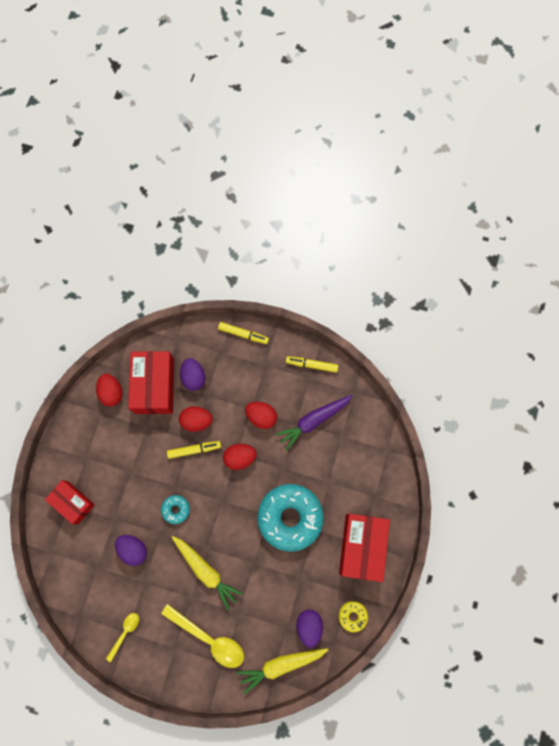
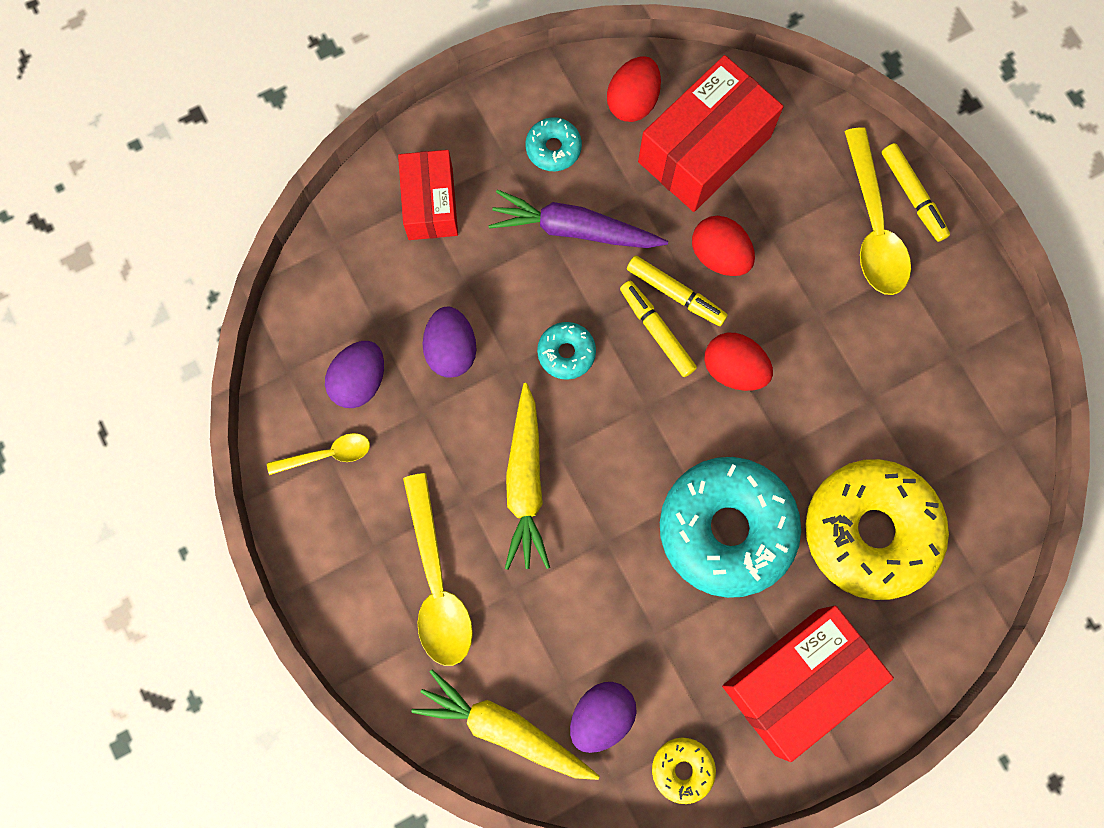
camera: 45 degrees right, 0 degrees up
(99, 438) = (553, 148): none -> turquoise donut
(193, 377) = (775, 189): purple egg -> purple egg (359, 381)
(240, 359) = (873, 227): none -> yellow spoon
(261, 416) = (824, 341): red egg -> none
(311, 365) = (978, 337): yellow marker -> yellow marker (656, 331)
(313, 421) = (900, 423): purple carrot -> purple carrot (574, 229)
(338, 470) = (870, 531): none -> yellow donut

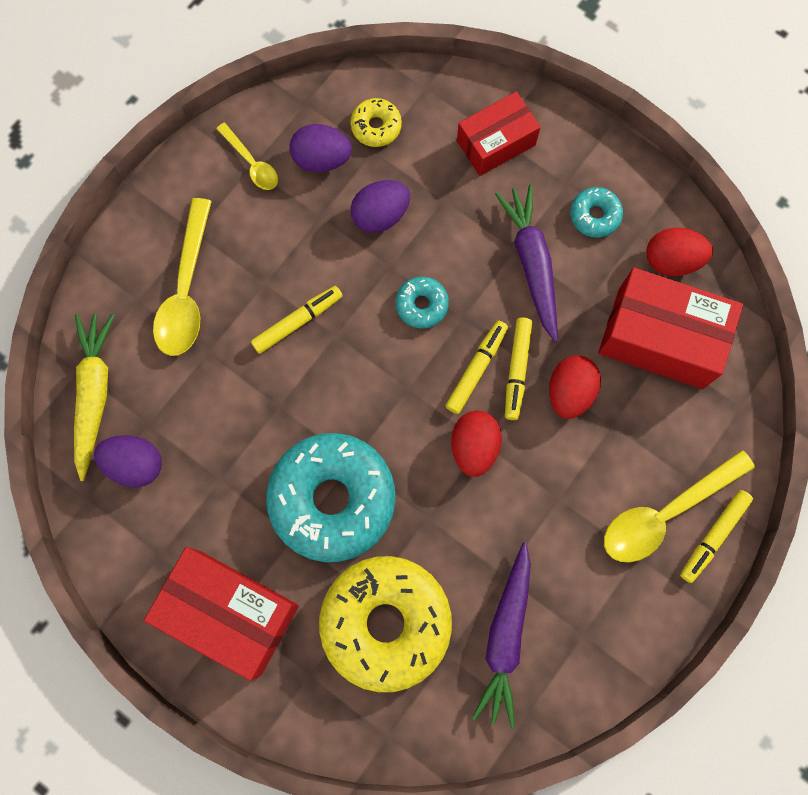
camera: 65 degrees right, 0 degrees up
(437, 584) = (186, 291): yellow spoon -> yellow spoon turned 45 degrees counterclockwise
(525, 483) = (297, 322): yellow carrot -> yellow marker
(682, 769) = (119, 547): yellow donut -> yellow donut (376, 126)
(929, 425) = (505, 637): none -> purple carrot

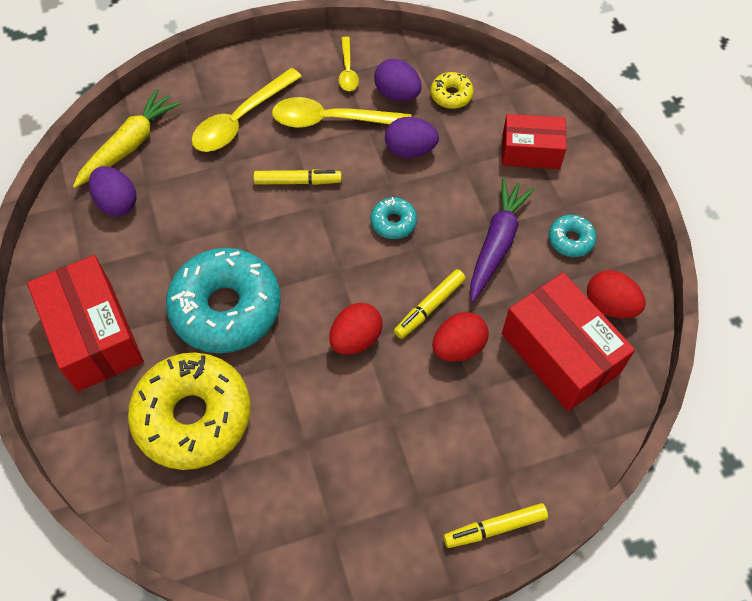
camera: 35 degrees right, 15 degrees down
(476, 369) = (399, 288): yellow marker -> none
(505, 637) = (271, 488): purple carrot -> none
(665, 513) = (467, 483): yellow spoon -> yellow spoon (331, 120)

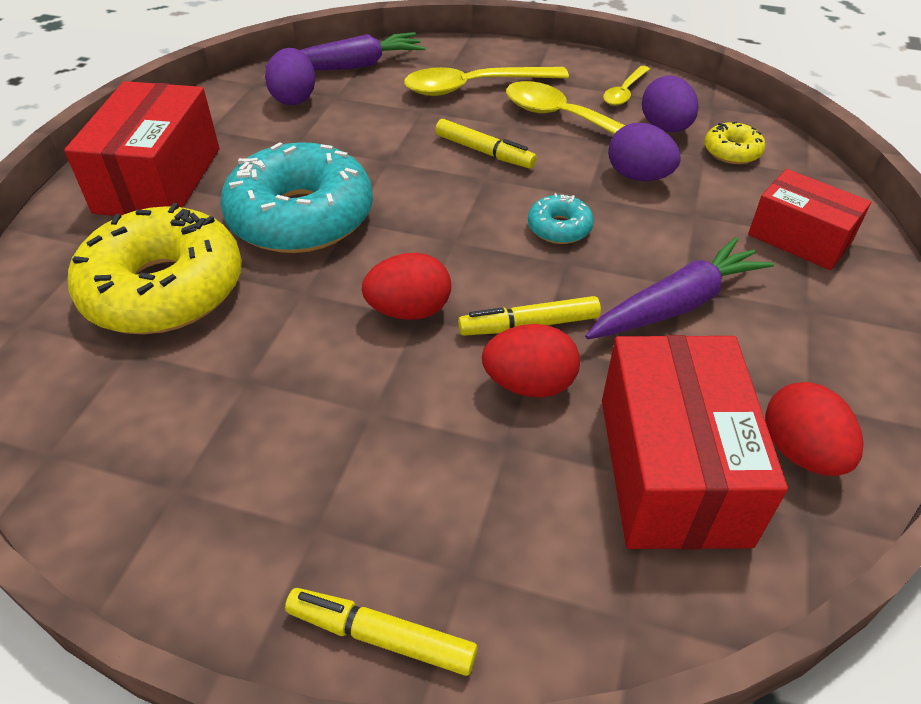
camera: 35 degrees right, 15 degrees down
(129, 145) = (351, 66): yellow carrot -> purple carrot
(570, 240) = (791, 348): turquoise donut -> none

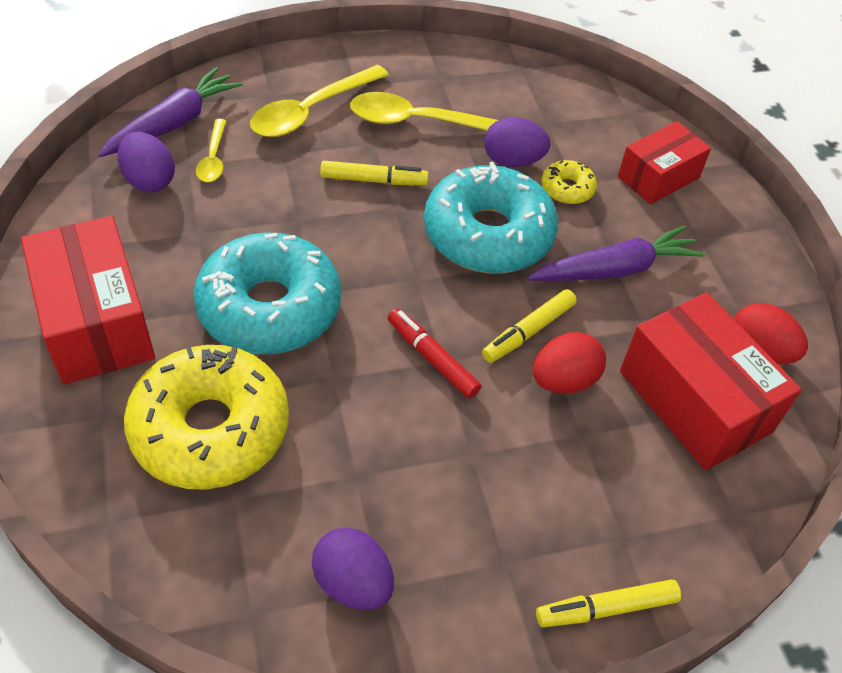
camera: 35 degrees left, 5 degrees up
(409, 311) = (432, 358): red egg -> red marker
(559, 228) = (488, 234): turquoise donut -> turquoise donut, size x2.28
(624, 92) = (443, 76): yellow spoon -> yellow spoon (213, 159)
(665, 128) = (500, 104): purple egg -> purple egg (353, 583)
(677, 304) = (615, 269): purple carrot -> purple carrot turned 45 degrees clockwise
(732, 152) = (564, 111): yellow donut -> yellow donut (567, 189)
(799, 238) = (658, 177): red box -> red box turned 45 degrees counterclockwise

